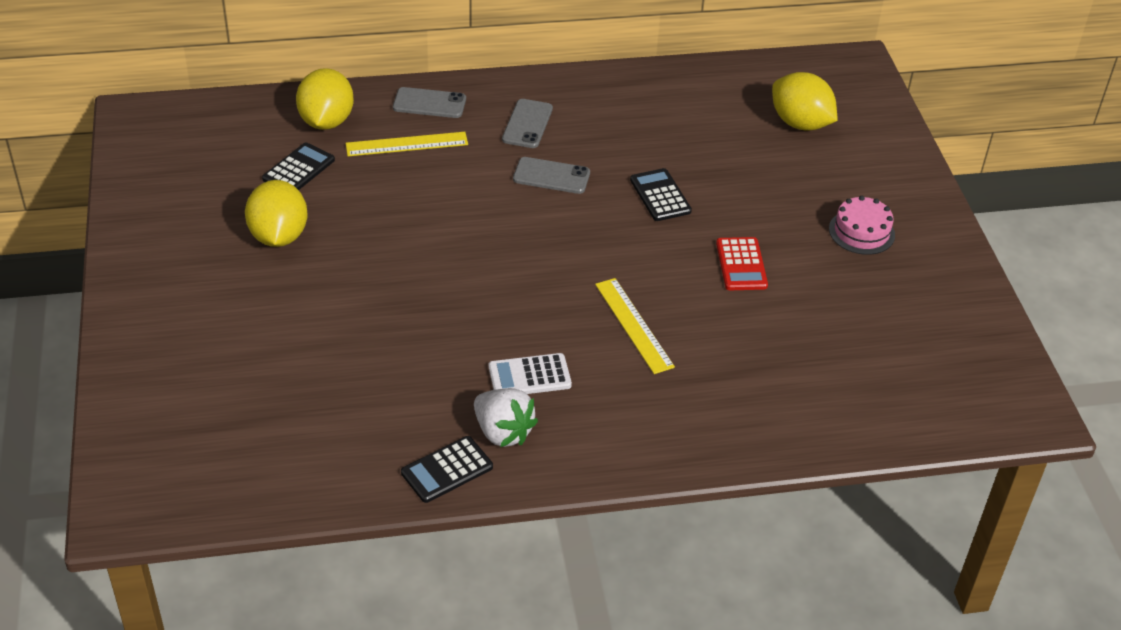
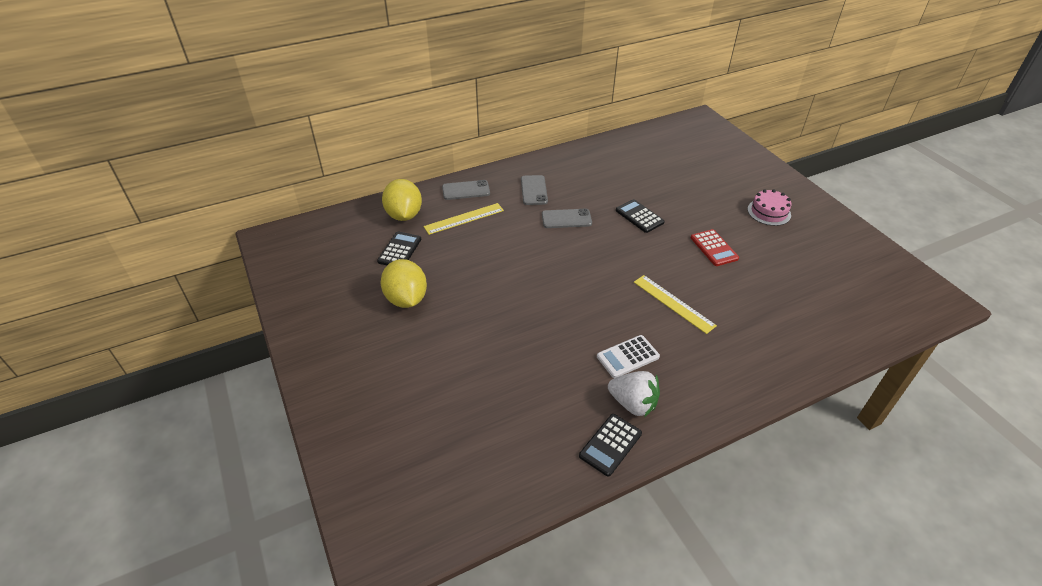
camera: 15 degrees left, 0 degrees up
(800, 123) = (693, 157): yellow lemon -> none

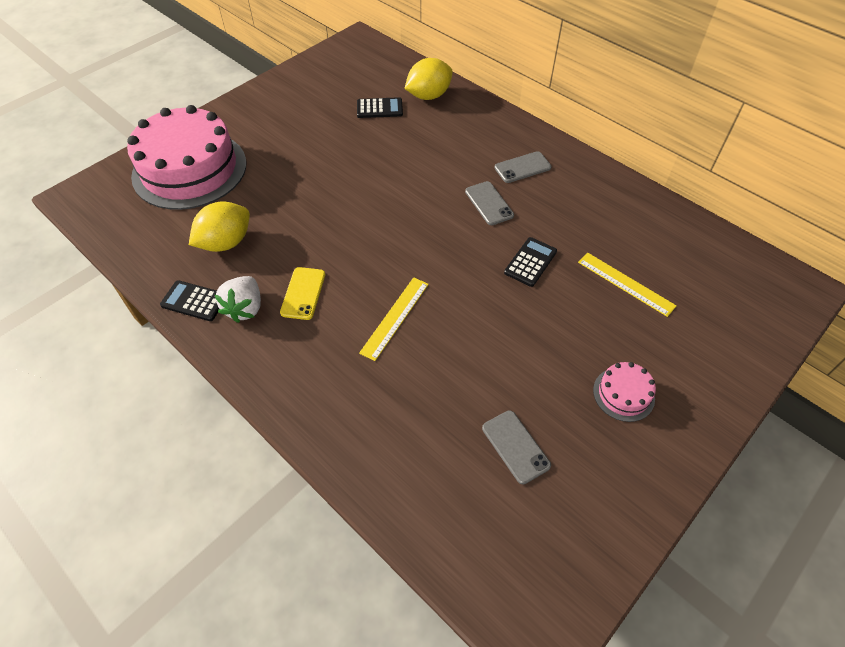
camera: 70 degrees right, 10 degrees up
(399, 422) = (189, 169): none -> pink cake
(406, 299) = (321, 131): yellow lemon -> yellow lemon (226, 242)
(464, 218) = (446, 133): yellow ruler -> yellow ruler (625, 283)
(466, 190) = (490, 121): grey phone -> grey phone (515, 446)
(627, 357) = (303, 293): white calculator -> yellow phone
(714, 248) = (510, 341): red calculator -> none

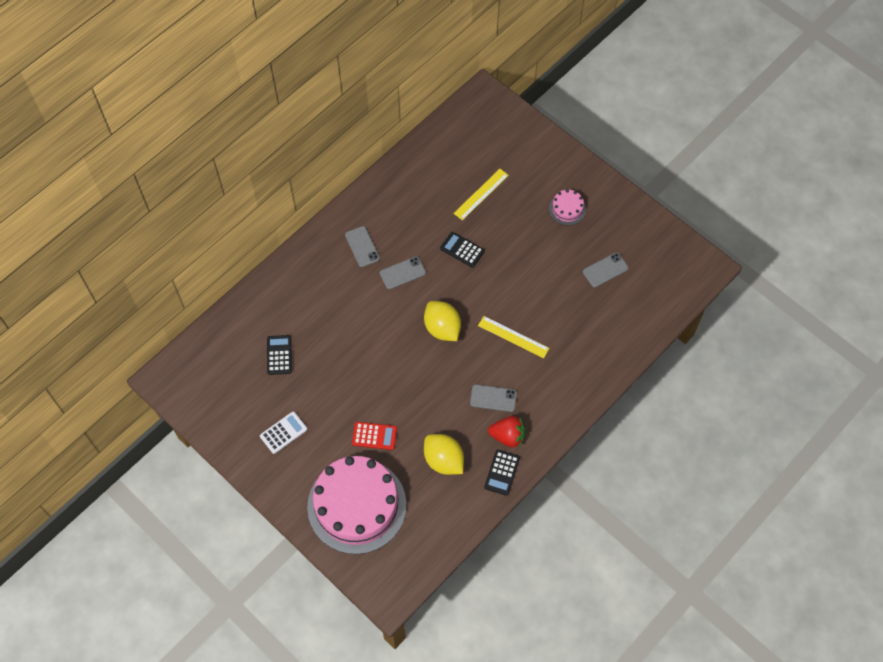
camera: 90 degrees left, 10 degrees up
(245, 308) = (507, 436): white strawberry -> red strawberry
(270, 182) = (374, 436): none -> red calculator
(288, 114) = (283, 433): none -> white calculator
(303, 293) = (493, 398): yellow phone -> grey phone
(428, 96) = (263, 314): yellow lemon -> yellow lemon (442, 328)

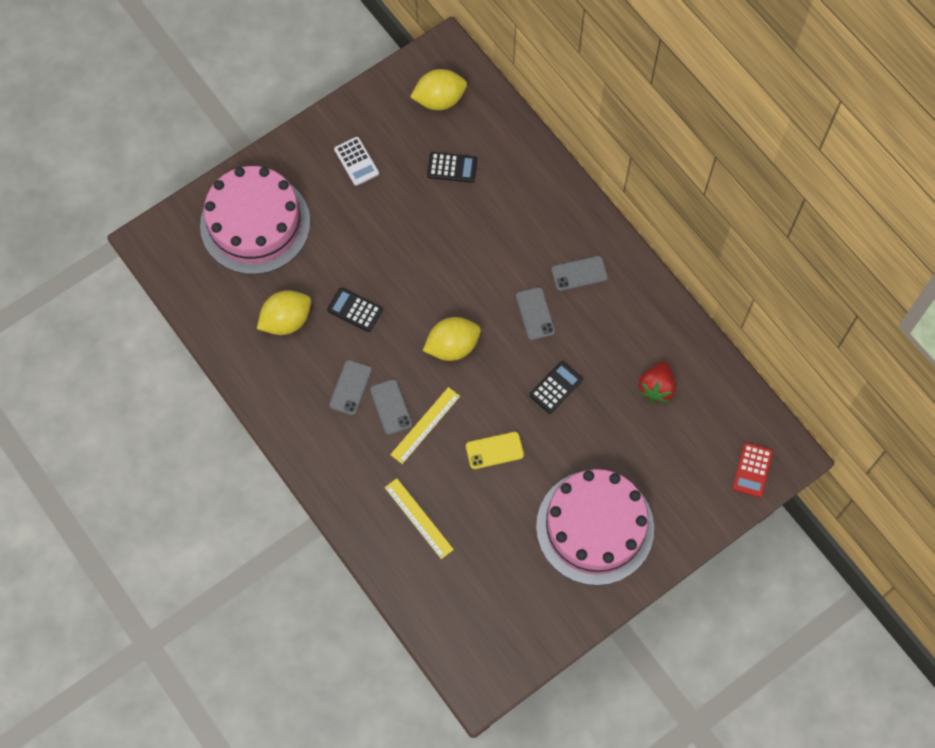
camera: 100 degrees right, 5 degrees up
(214, 376) = (439, 100): none -> yellow lemon
(374, 436) = (332, 253): red calculator -> red calculator (752, 470)
(481, 194) = (633, 424): yellow ruler -> yellow ruler (419, 518)
(502, 472) = (257, 380): black calculator -> black calculator (355, 310)
(507, 436) = (300, 395): red strawberry -> red strawberry (656, 388)
(523, 284) = (494, 450): none -> yellow phone
(567, 209) = (595, 527): pink cake -> pink cake, size x2.40
(605, 270) = (497, 555): grey phone -> grey phone (391, 407)

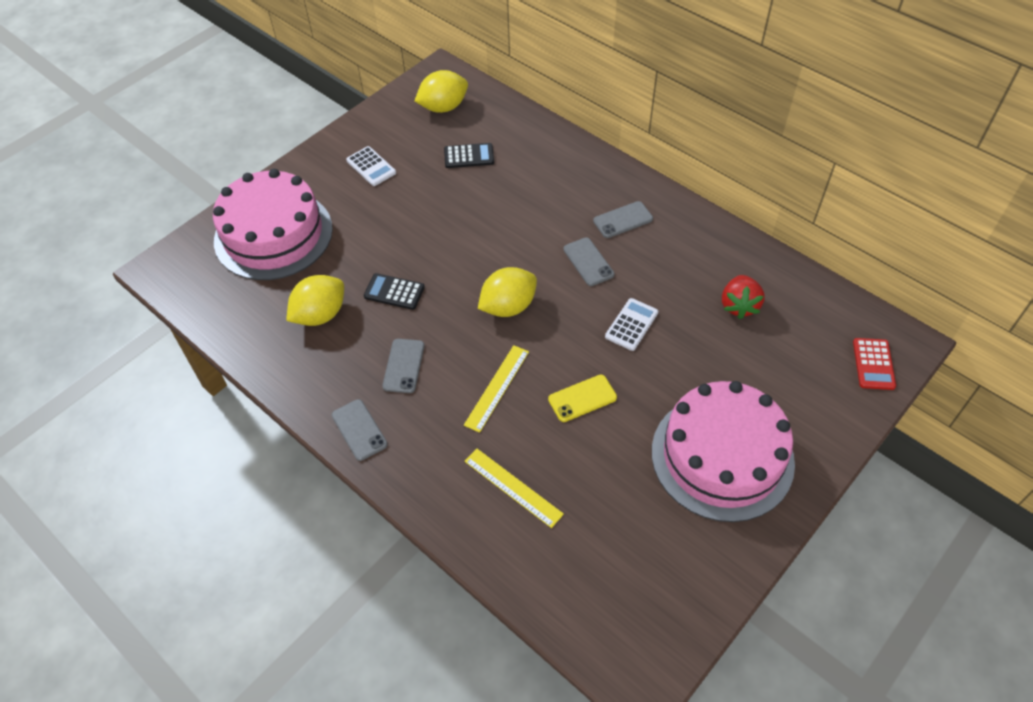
camera: 10 degrees left, 15 degrees down
(391, 407) = (453, 376): grey phone -> grey phone (359, 430)
(556, 387) = (631, 325): black calculator -> white calculator

